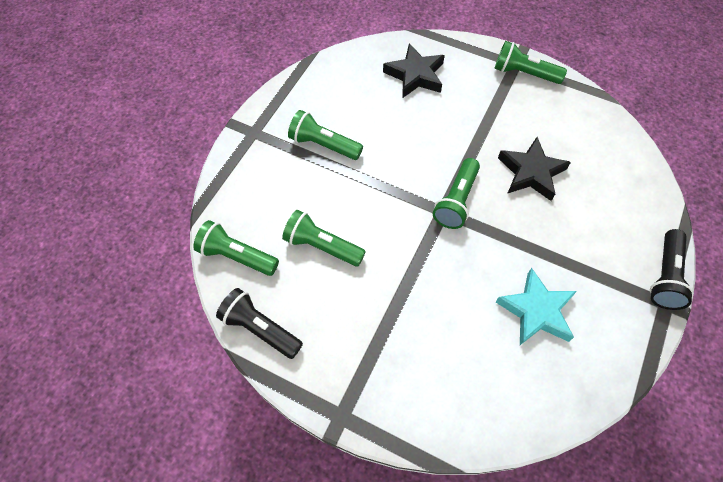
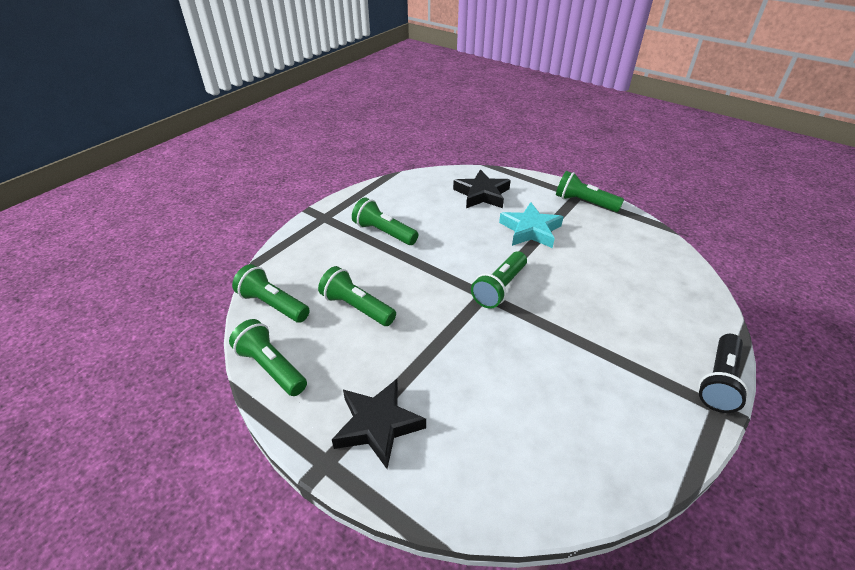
camera: 10 degrees right, 20 degrees down
(260, 328) = (271, 367): black flashlight -> green flashlight
(531, 172) = (579, 275): black star -> black star (378, 425)
(536, 311) = (567, 393): turquoise star -> turquoise star (530, 230)

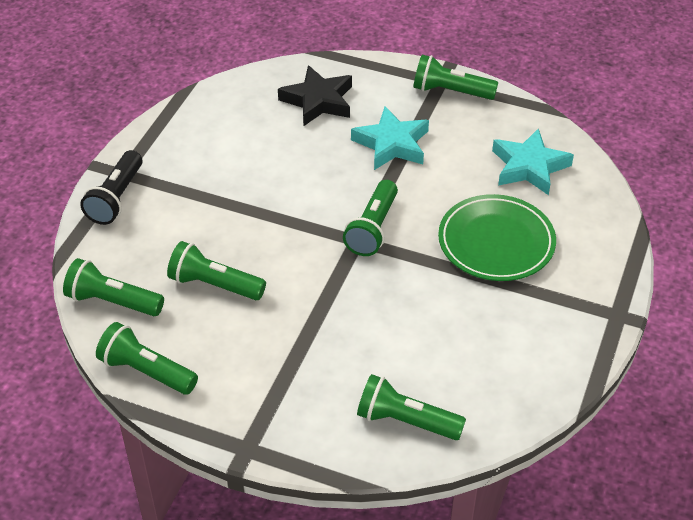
camera: 15 degrees left, 5 degrees up
(378, 425) = (286, 403): black star -> none
(384, 232) = (210, 181): green flashlight -> green flashlight (406, 421)
(605, 318) = (496, 242): none -> green plate
(642, 264) = (529, 167): none -> turquoise star
(719, 381) = (617, 288): black flashlight -> black flashlight (116, 198)

